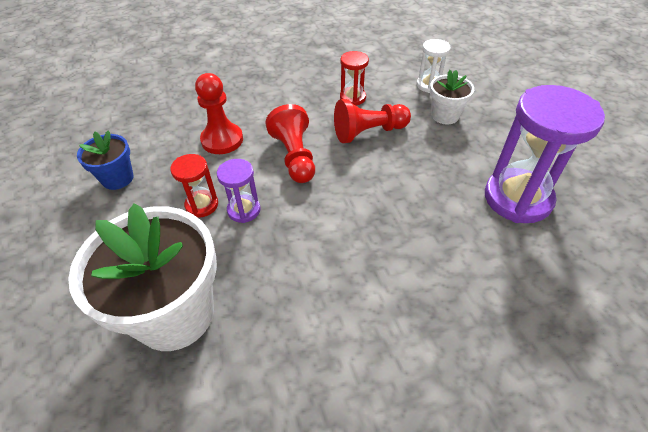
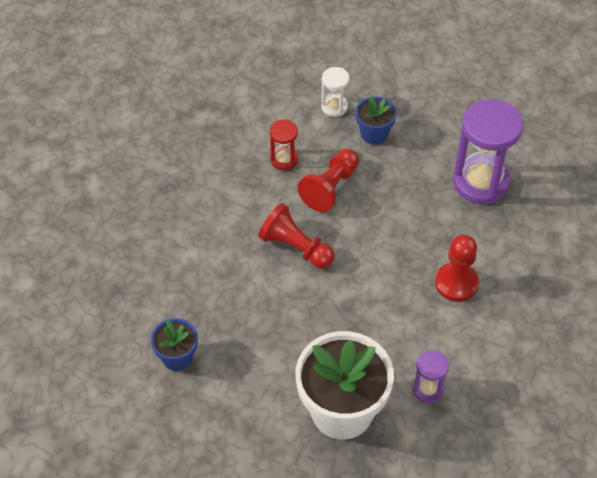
camera: 40 degrees left, 5 degrees up
(202, 205) = (271, 332): red hourglass -> none
(222, 140) = (220, 270): red pawn -> red pawn (456, 283)
(244, 210) = (306, 315): purple hourglass -> purple hourglass (428, 389)
(445, 115) = (374, 134): white flower pot -> blue flower pot

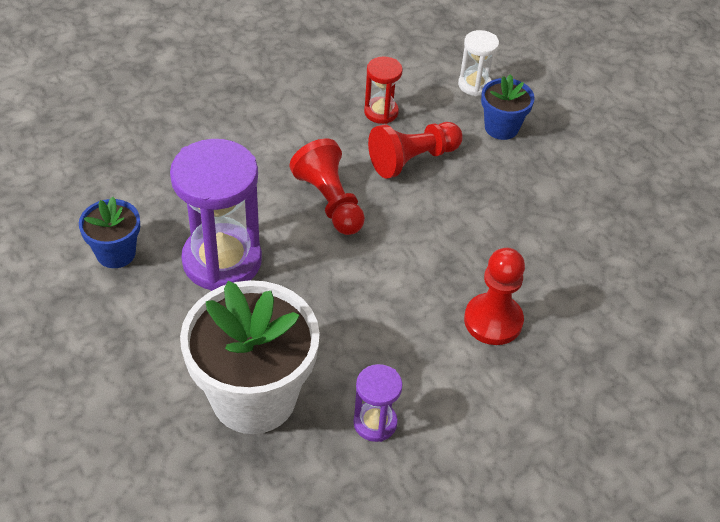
camera: 25 degrees right, 5 degrees down
(480, 182) = (597, 226): purple hourglass -> purple hourglass (222, 261)

